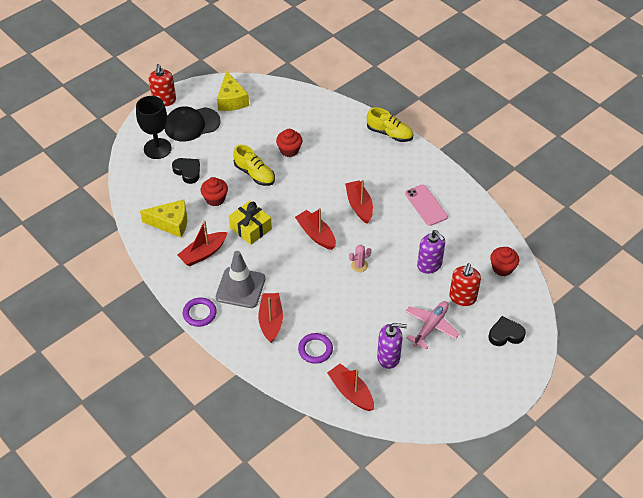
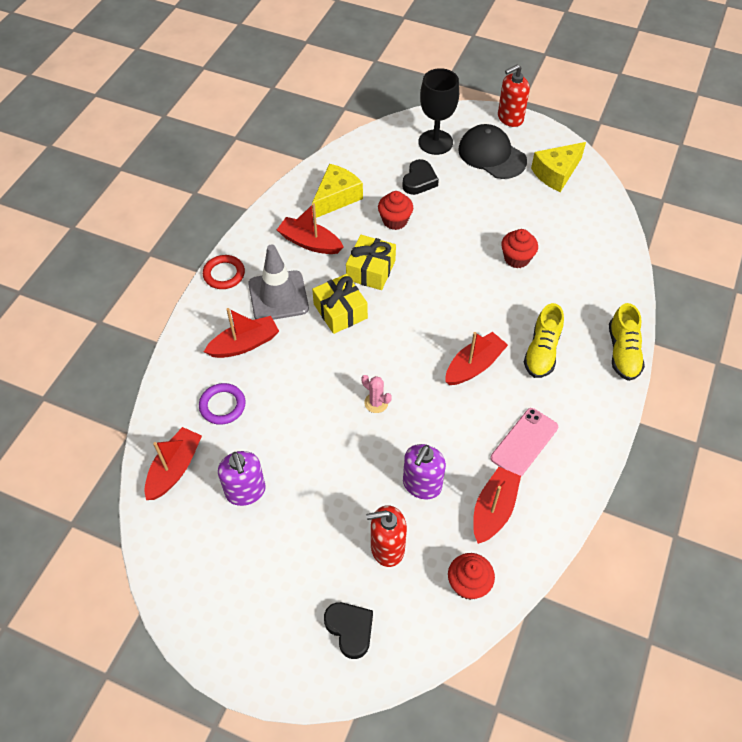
camera: 65 degrees right, 5 degrees up
(171, 223) = (336, 198): yellow cheese -> yellow cheese turned 120 degrees counterclockwise
(199, 313) = (224, 274): purple ring -> red ring
(254, 174) = (456, 241): yellow shoe -> yellow shoe (542, 351)
(275, 258) = (340, 311): none -> yellow gift
(316, 234) = (399, 338): red boat -> red boat (493, 510)
(431, 326) = (318, 524): pink plane -> none

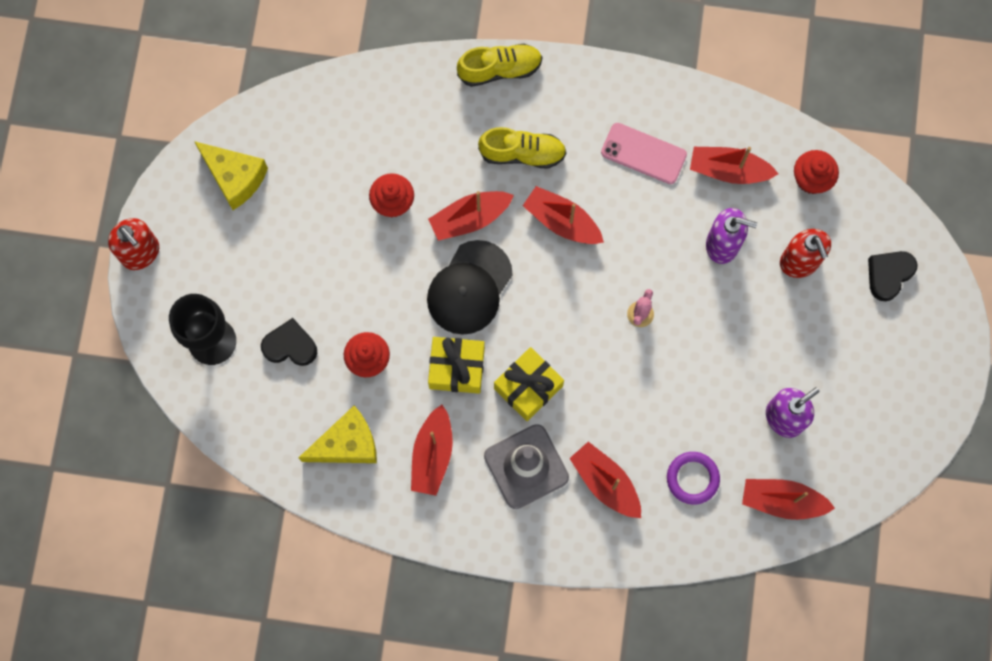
camera: 105 degrees left, 20 degrees up
(224, 274) = (510, 544): red ring -> none
(336, 198) = (347, 444): yellow cheese -> yellow cheese turned 135 degrees clockwise
(491, 155) = (219, 263): black cap -> black cap (469, 288)
(491, 304) = (470, 218): none -> red boat

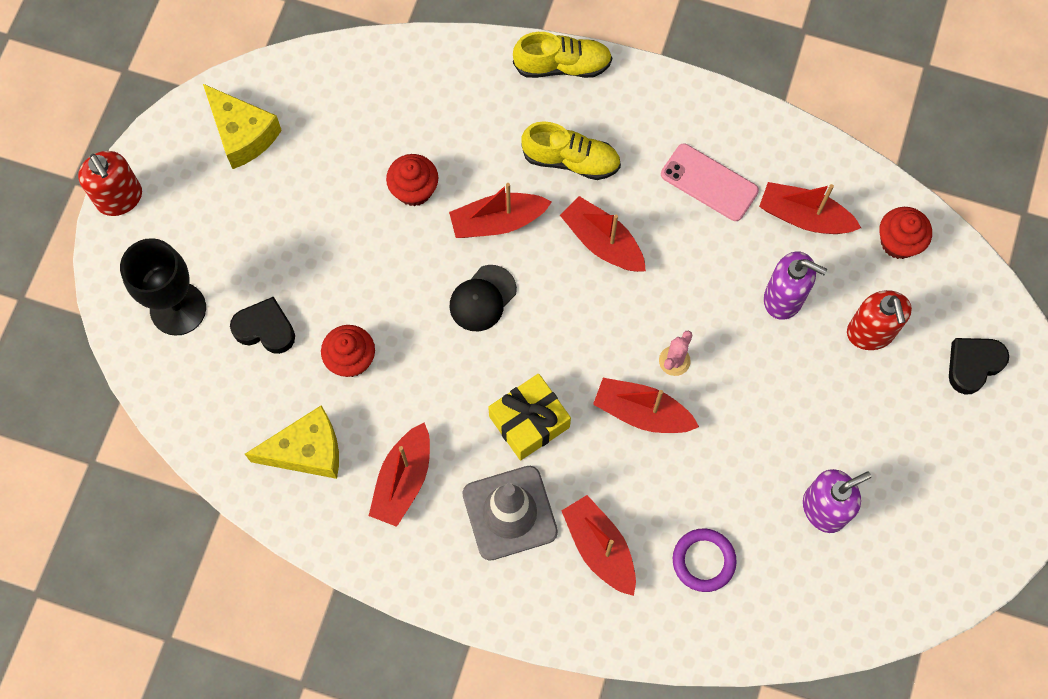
camera: 10 degrees right, 5 degrees down
(457, 368) = (450, 386): yellow gift -> none
(469, 288) = (482, 298): black cap -> black cap, size x0.64
(782, 501) = (806, 606): red boat -> red boat (642, 412)

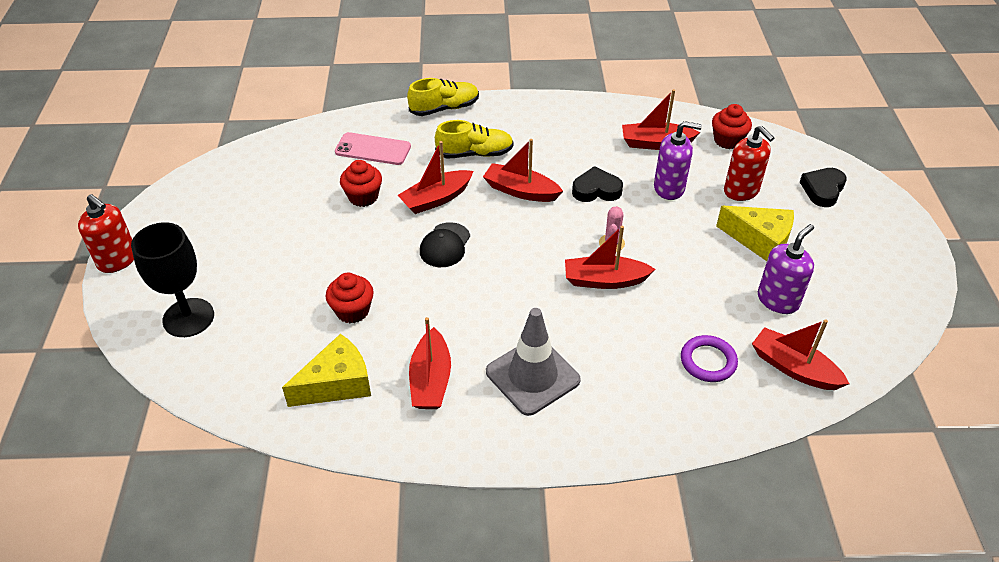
camera: 20 degrees left, 25 degrees down
(242, 134) = (213, 198): yellow cheese -> yellow cheese (760, 240)
(265, 329) = (271, 311): black heart -> black heart (596, 190)
(529, 421) = (519, 311): yellow gift -> none
(600, 548) = (620, 378): red boat -> red boat (794, 368)
(709, 183) = (580, 142): pink phone -> pink phone (373, 149)

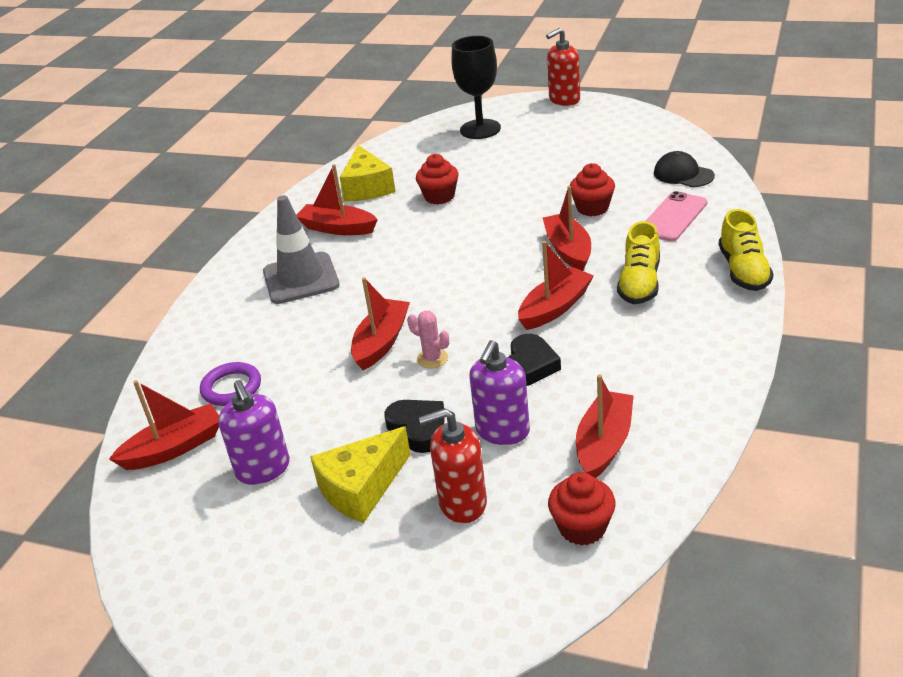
camera: 115 degrees right, 10 degrees down
(445, 245) = (493, 249): black cap -> black cap (683, 174)
(822, 190) = (418, 602): black heart -> black heart (418, 429)

